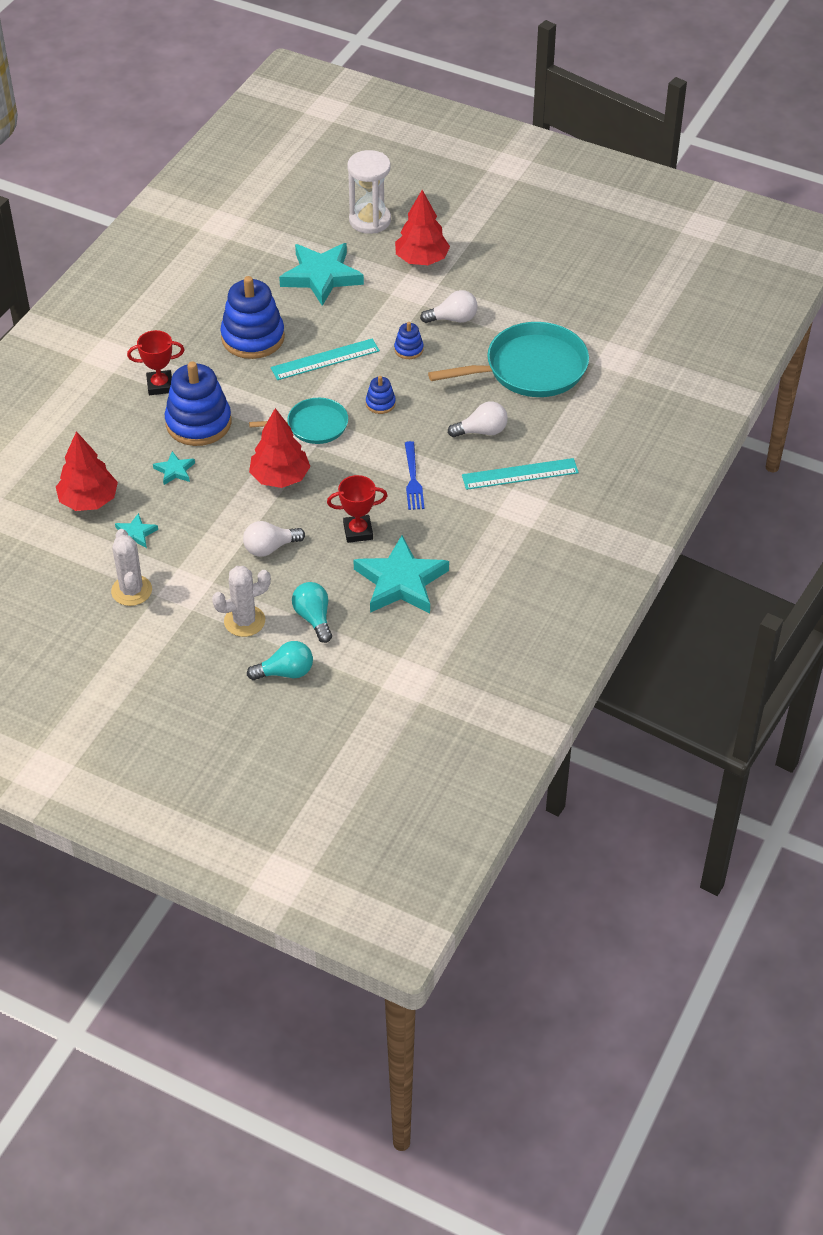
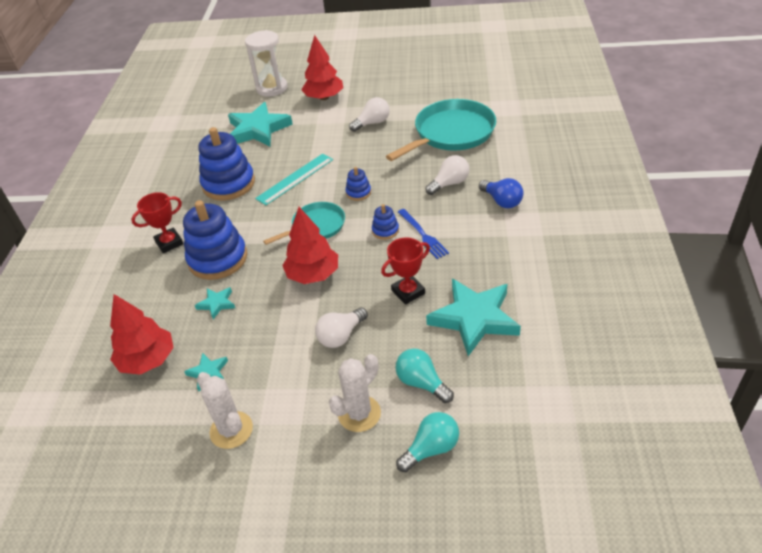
camera: 20 degrees left, 5 degrees down
(408, 349) = (354, 151): blue stacking toy -> blue stacking toy (385, 230)
(520, 474) = (502, 201): turquoise ruler -> blue light bulb

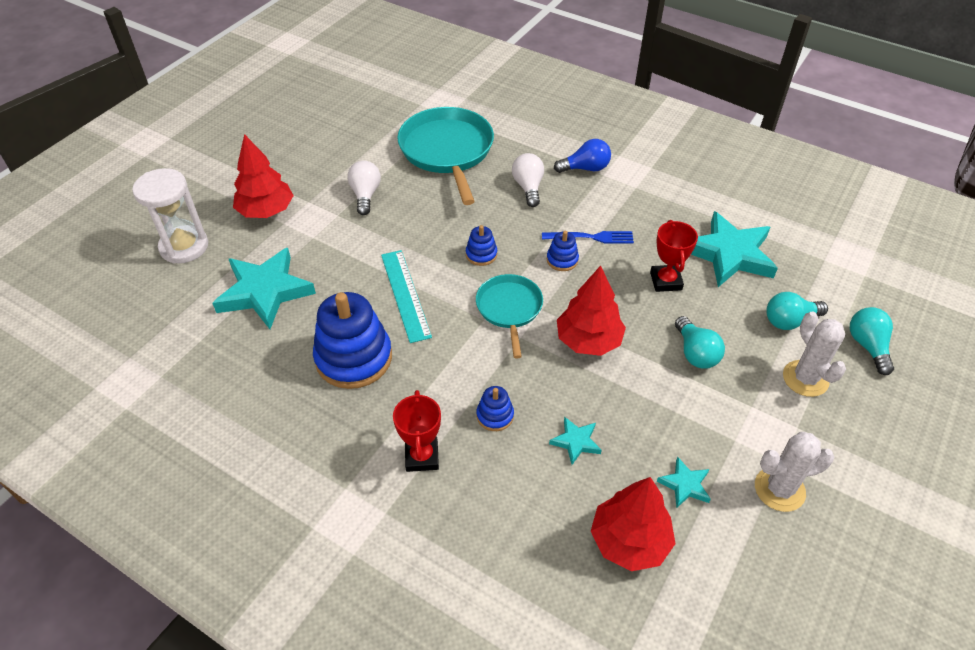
camera: 65 degrees left, 5 degrees up
(218, 259) = (495, 415): blue stacking toy -> blue stacking toy, size x0.46
(341, 336) = (695, 353): white light bulb -> turquoise light bulb

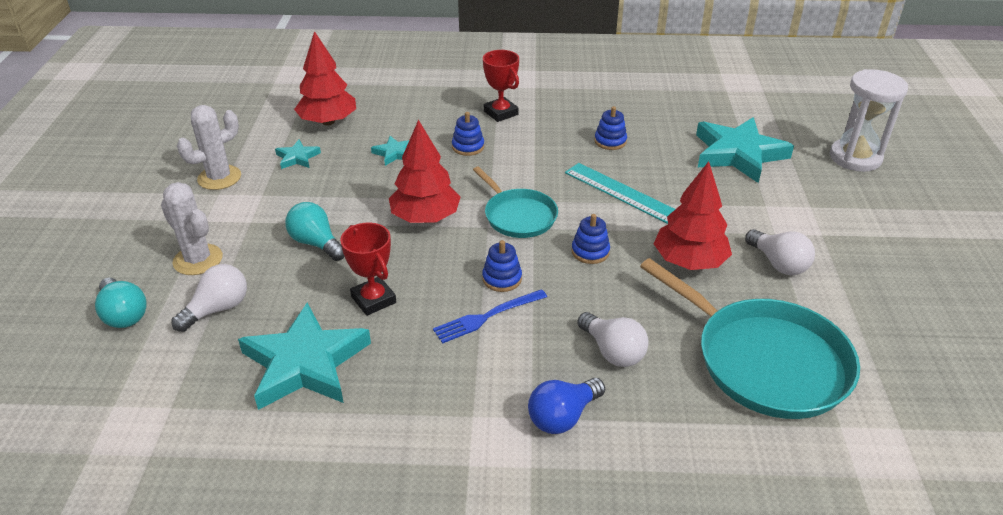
camera: 150 degrees right, 10 degrees down
(266, 211) = (843, 210): red tree -> red tree (689, 261)
(354, 358) = (610, 141): blue stacking toy -> blue stacking toy, size x0.46
(789, 321) = (218, 309): turquoise light bulb -> white light bulb

